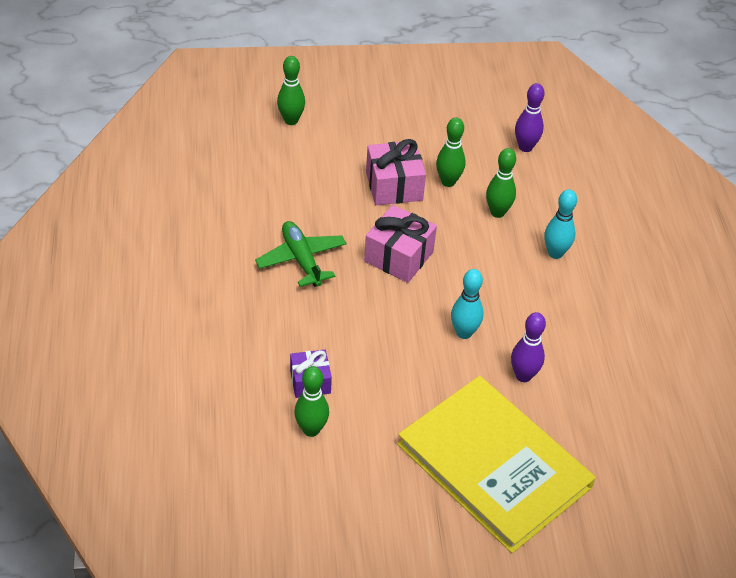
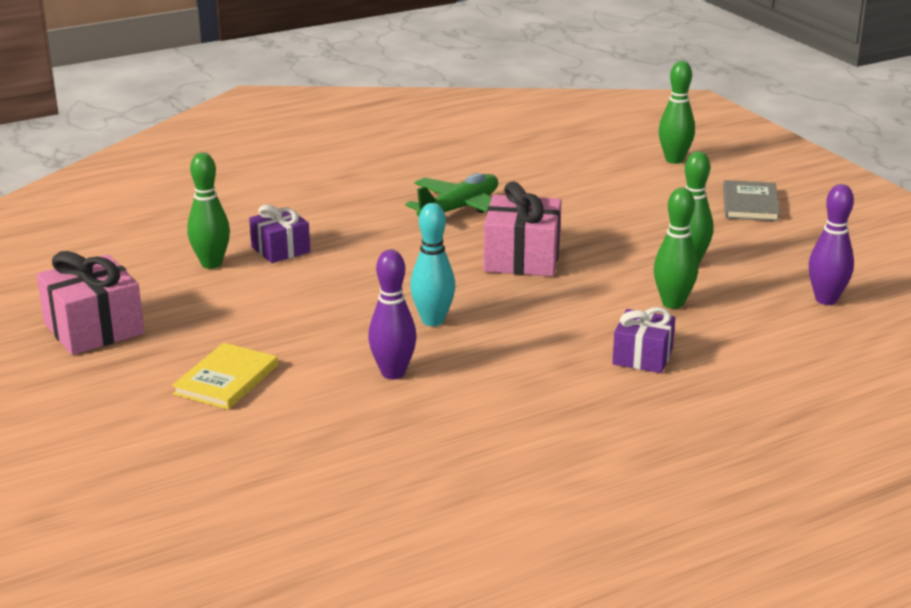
camera: 70 degrees right, 20 degrees down
(382, 118) = (750, 204): none -> grey book
(394, 186) = (639, 233): pink gift -> pink gift (94, 329)
(494, 466) = (226, 380): yellow book -> yellow book, size x0.41
(555, 253) = (642, 357): turquoise bowling pin -> purple gift

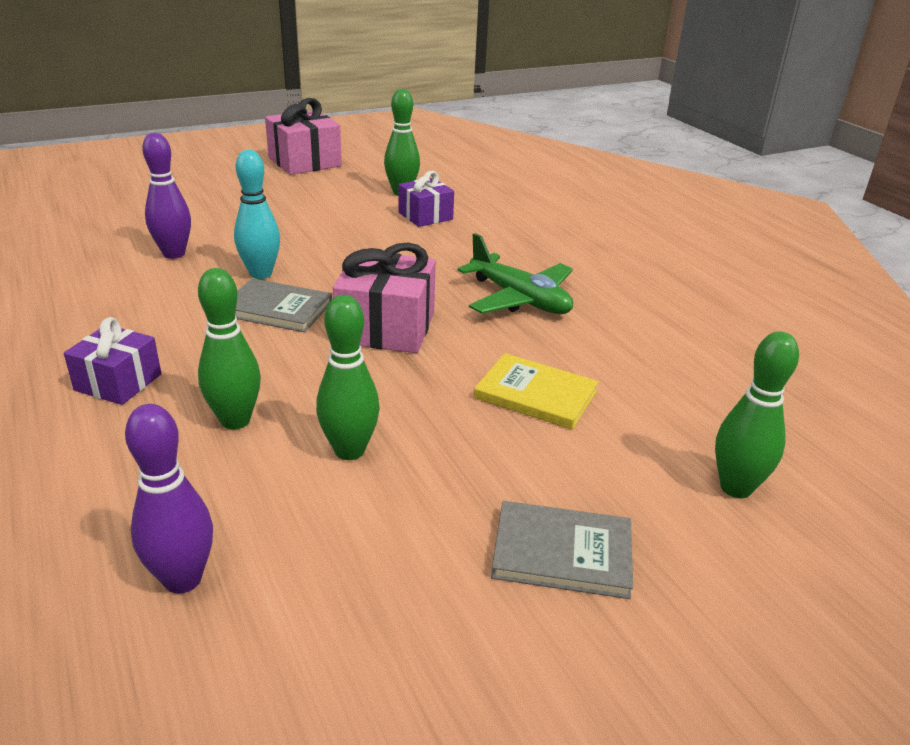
camera: 90 degrees right, 5 degrees up
(226, 380) = (204, 198): yellow book -> yellow book (536, 394)
(502, 305) = (277, 309): none -> grey book

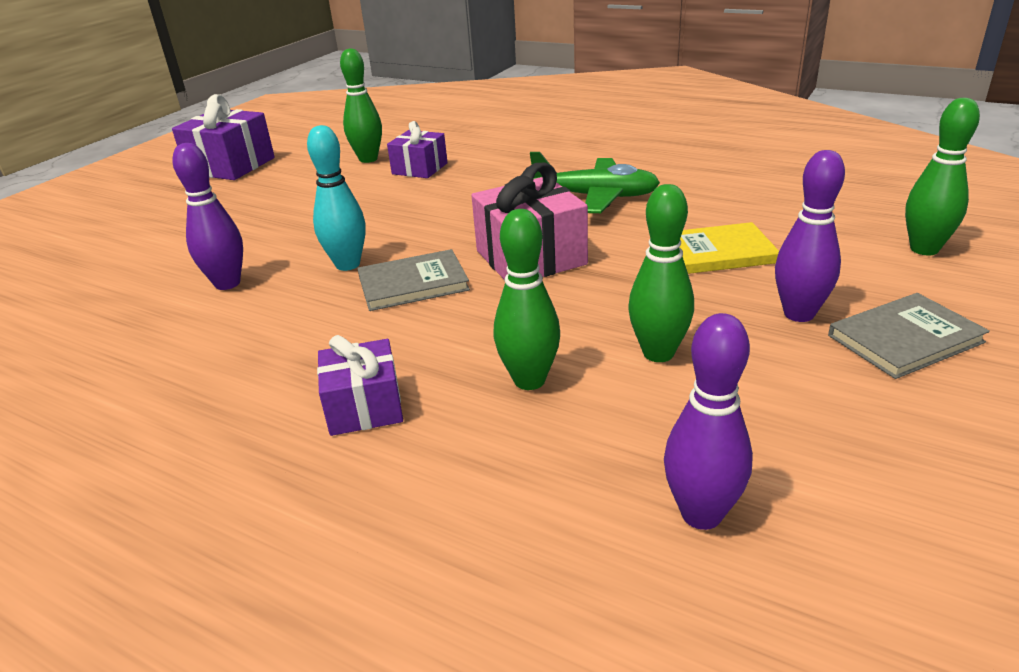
camera: 30 degrees left, 0 degrees up
(304, 162) = (231, 166): pink gift -> purple gift
(510, 481) = (799, 314): none -> purple bowling pin

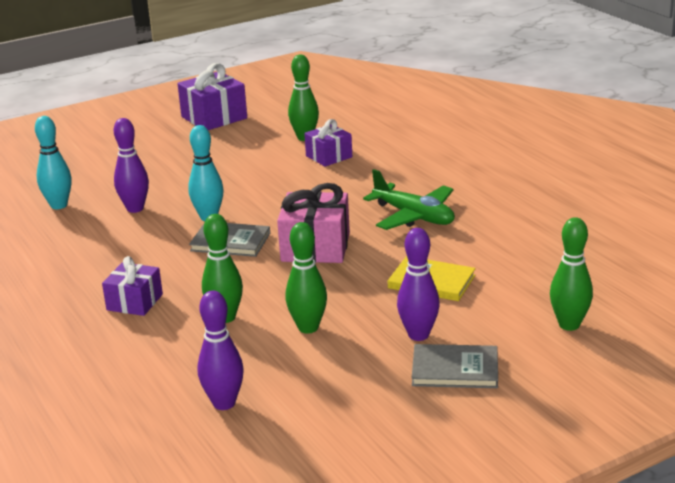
camera: 30 degrees right, 5 degrees down
(98, 312) = (59, 205): none -> turquoise bowling pin

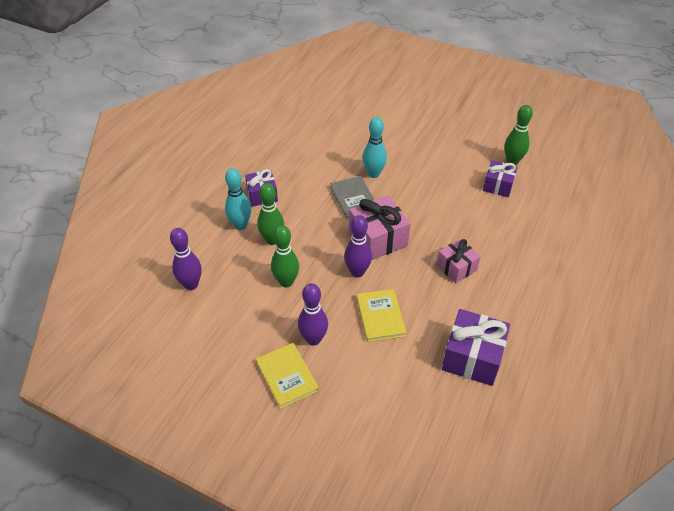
camera: 55 degrees right, 20 degrees up
(59, 205) = (336, 109): turquoise bowling pin -> turquoise bowling pin (240, 225)
(135, 208) = (357, 139): purple bowling pin -> purple bowling pin (357, 272)
(214, 117) = (497, 108): purple gift -> purple gift (472, 357)
(414, 216) = (456, 268): green plane -> pink gift
(455, 369) = (287, 376): grey book -> yellow book
(569, 325) = (381, 418): green bowling pin -> none

